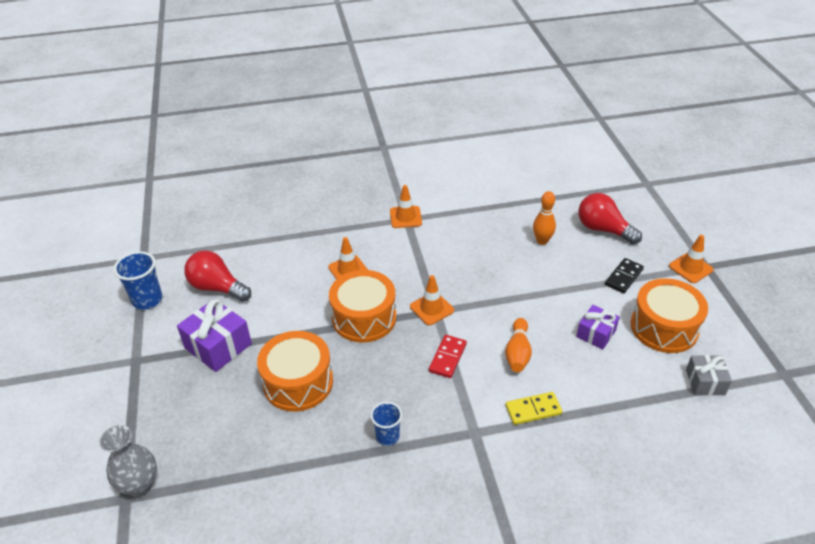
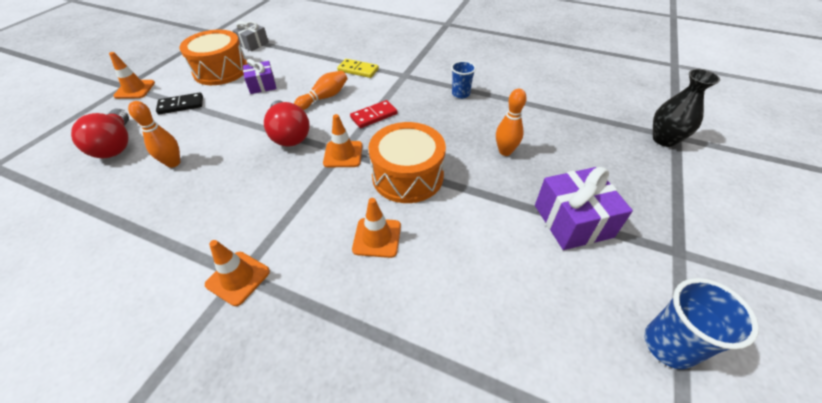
camera: 145 degrees left, 5 degrees up
(140, 485) = (664, 139): grey vase -> black vase
(217, 288) = (554, 306): red light bulb -> red light bulb (289, 134)
(298, 382) = (505, 151): orange drum -> orange bowling pin

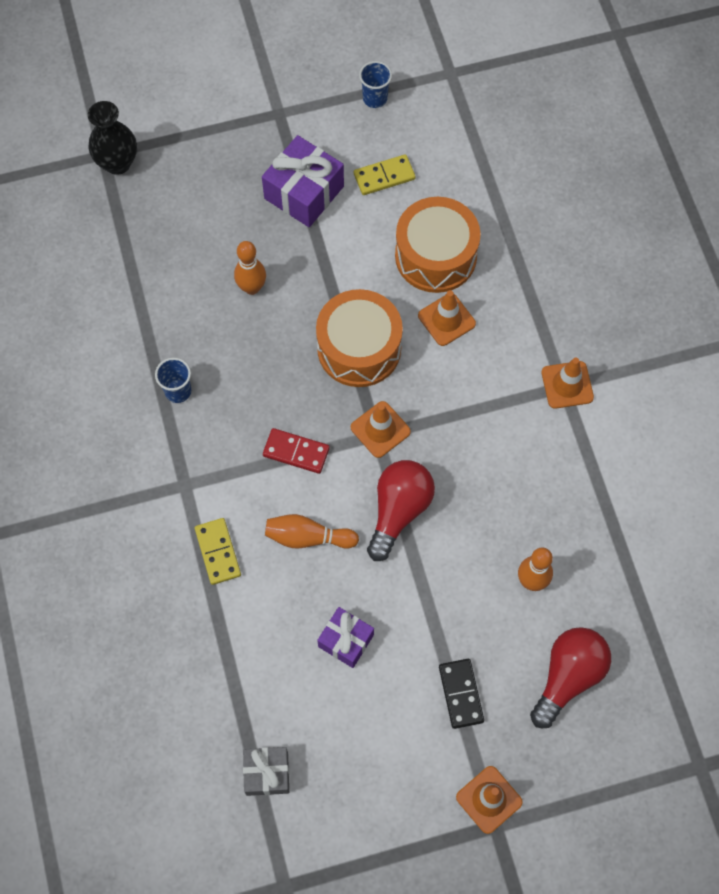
camera: 130 degrees left, 20 degrees up
(181, 105) = (460, 694): black domino -> black domino turned 45 degrees clockwise
(221, 70) = (362, 736): orange drum -> orange drum (435, 256)
(555, 287) = (384, 176): none -> yellow domino
(668, 345) = (375, 98): blue cup -> blue cup, size x0.66

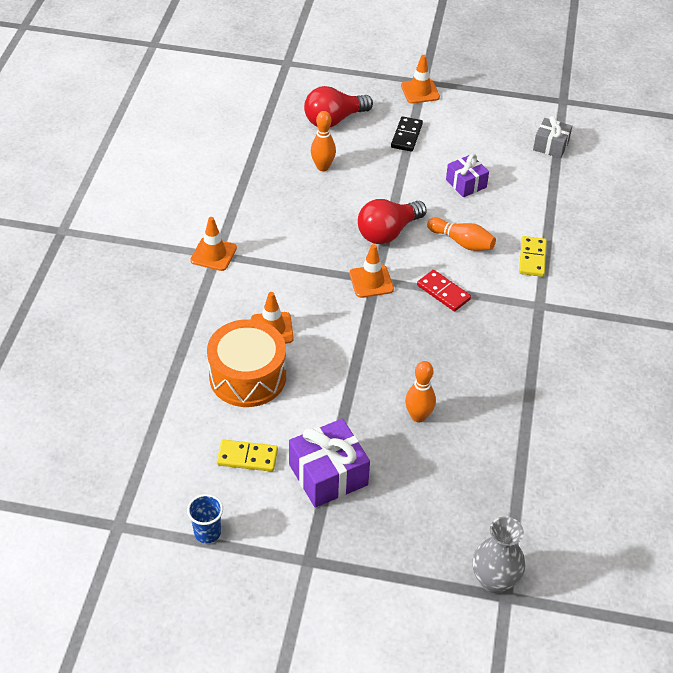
camera: 155 degrees left, 20 degrees down
(117, 163) = (494, 580): black vase -> grey vase
(178, 391) = (518, 366): blue cup -> none
(359, 348) = (354, 337): orange drum -> none

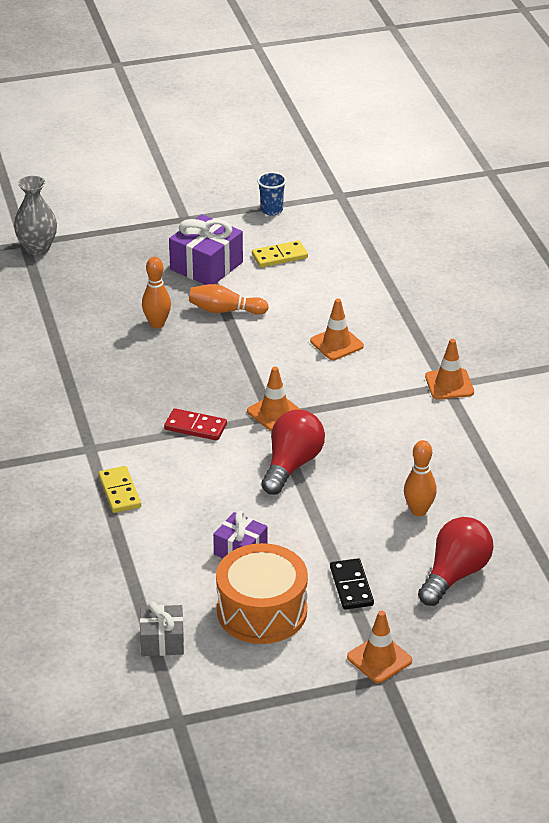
camera: 155 degrees right, 10 degrees down
(247, 376) = (326, 304): orange drum -> orange drum (262, 611)
(462, 242) = (205, 482): orange bowling pin -> orange bowling pin (225, 310)

